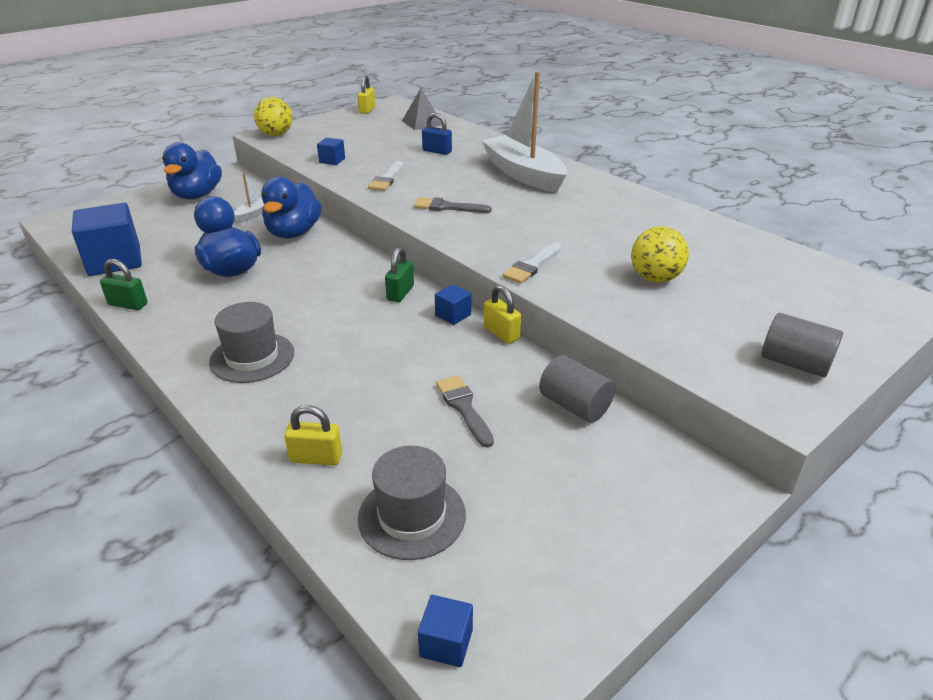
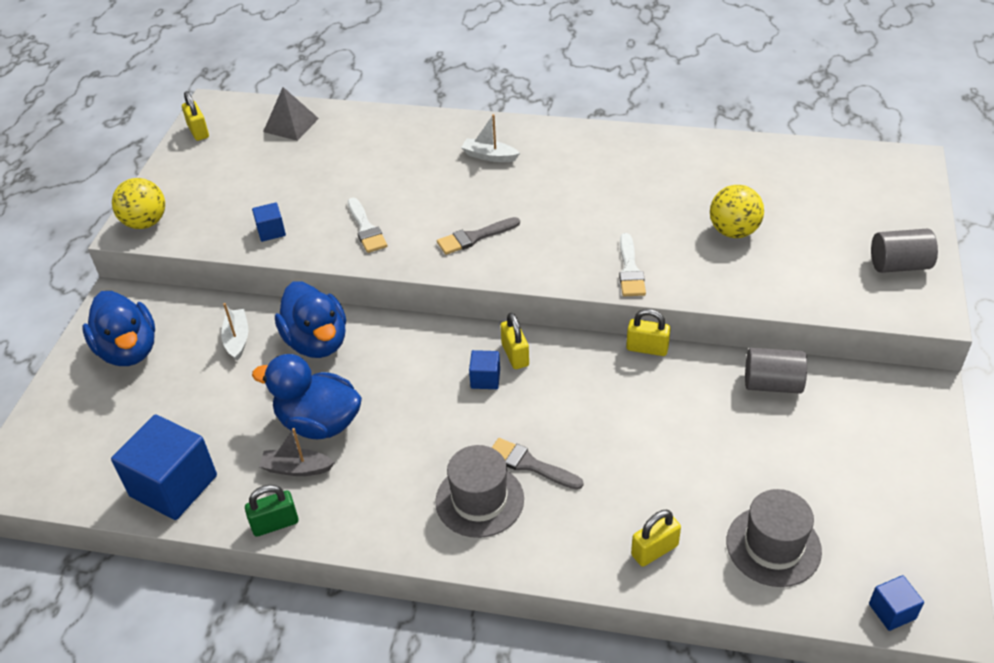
camera: 35 degrees left, 10 degrees up
(183, 285) = (297, 468): none -> grey boat
(400, 293) = (515, 355): green padlock -> yellow padlock
(437, 151) = (365, 163): blue padlock -> none
(453, 315) = (588, 352): blue cube -> blue cube (485, 379)
(464, 408) = (702, 436): grey brush -> grey brush (530, 464)
(523, 174) = (489, 156): white boat -> white boat, size x0.44

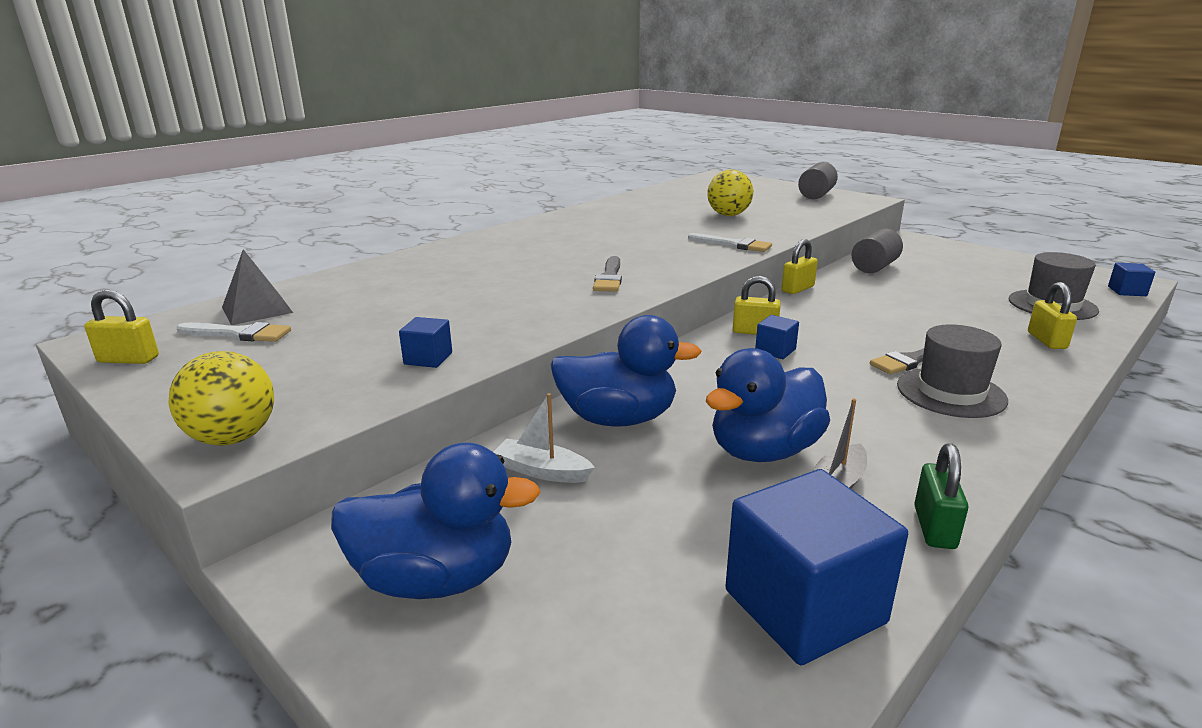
camera: 60 degrees left, 20 degrees down
(366, 228) = (516, 313): white brush -> white brush (238, 334)
(489, 156) = (503, 251): white boat -> none

